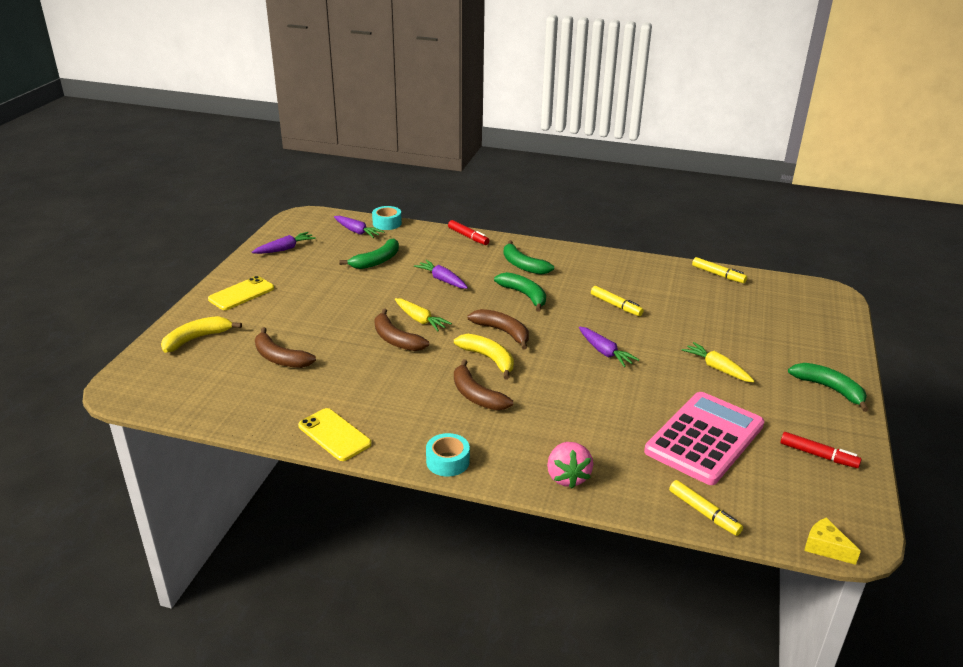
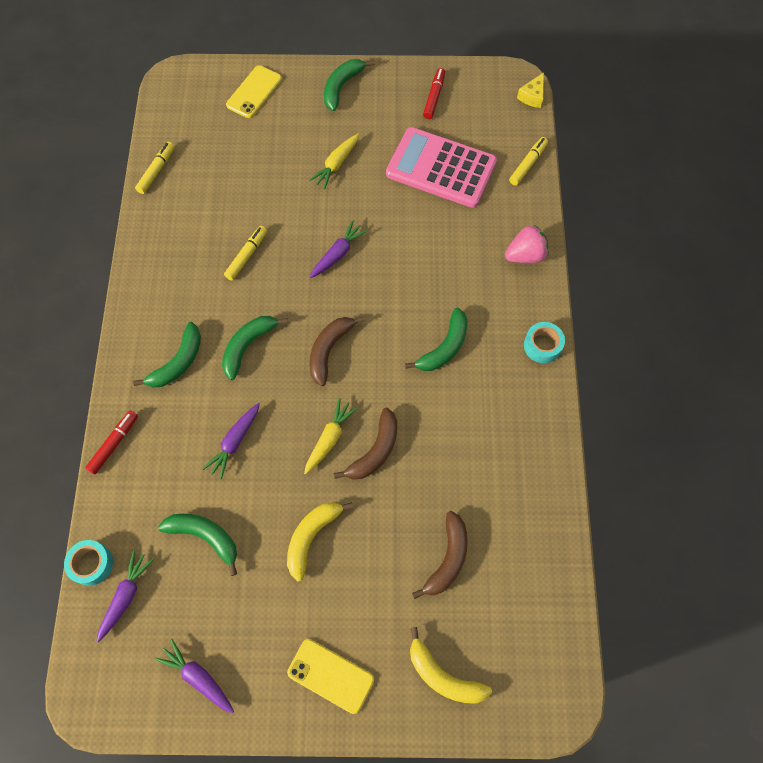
camera: 105 degrees left, 35 degrees up
(334, 435) = (545, 450): yellow phone -> yellow phone (254, 92)
(476, 395) = (444, 347): brown banana -> green banana
(488, 359) = (382, 351): yellow banana -> yellow banana (311, 537)

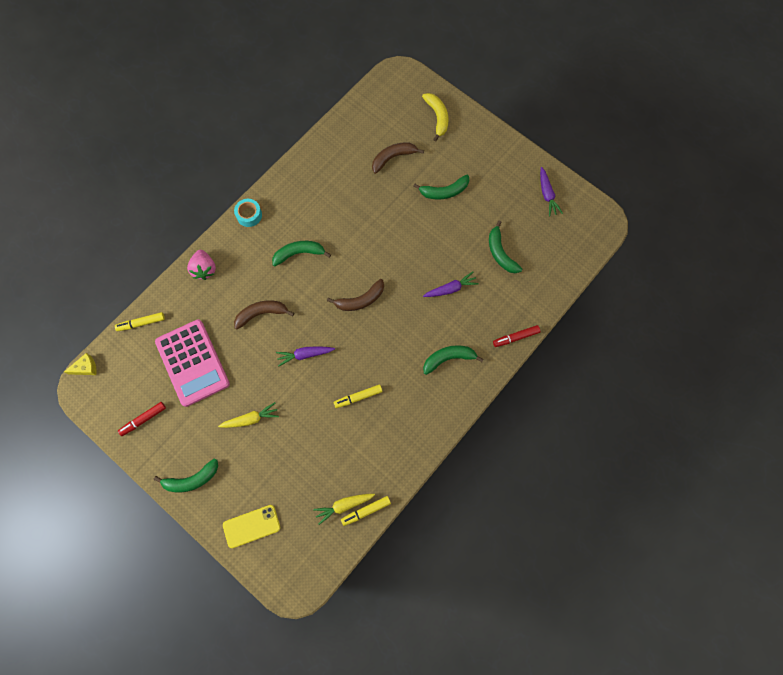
camera: 140 degrees left, 5 degrees up
(92, 564) = (566, 282): turquoise tape -> none
(126, 596) = (558, 254): purple carrot -> none
(248, 346) = (402, 337): green banana -> green banana (444, 191)
(311, 537) = (448, 214): yellow banana -> none
(329, 438) = (400, 253): yellow carrot -> yellow carrot (344, 505)
(330, 675) = (486, 152): yellow phone -> none
(375, 451) = (383, 230): brown banana -> brown banana (261, 314)
(525, 255) = (204, 269): pink strawberry -> pink strawberry turned 120 degrees counterclockwise

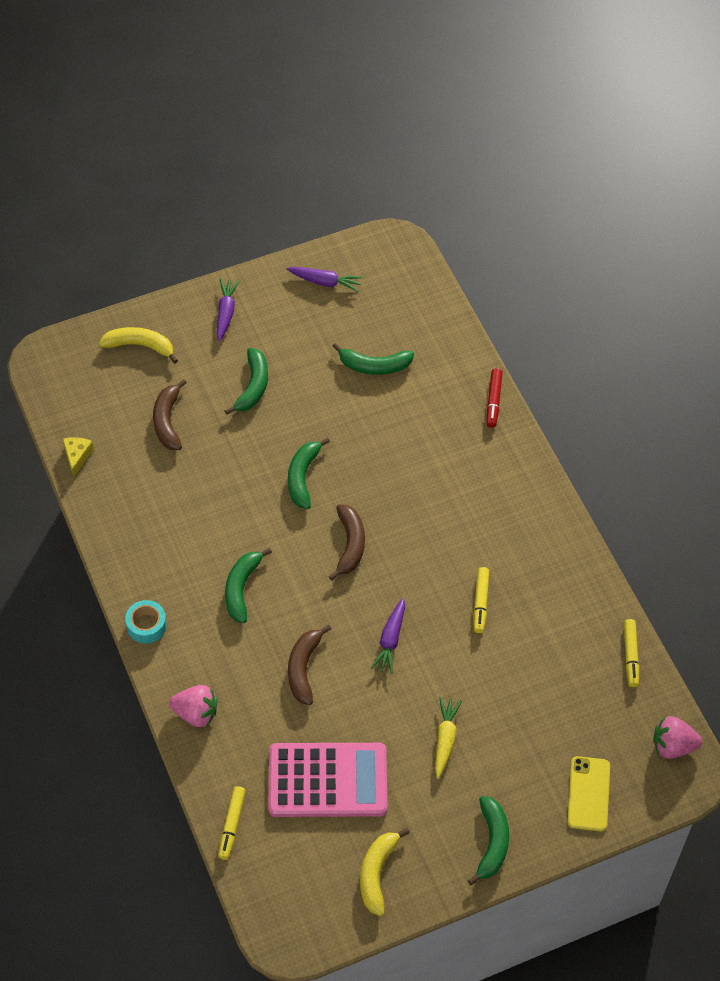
camera: 65 degrees left, 15 degrees down
(86, 368) = (259, 923): yellow cheese -> yellow cheese (77, 456)
(143, 419) = (377, 873): red marker -> yellow banana
(311, 568) = (672, 746): none -> pink strawberry
(344, 505) = (612, 677): yellow carrot -> none
(448, 358) = (482, 483): green banana -> green banana (303, 477)
(450, 289) = (391, 439): purple carrot -> purple carrot (225, 313)

